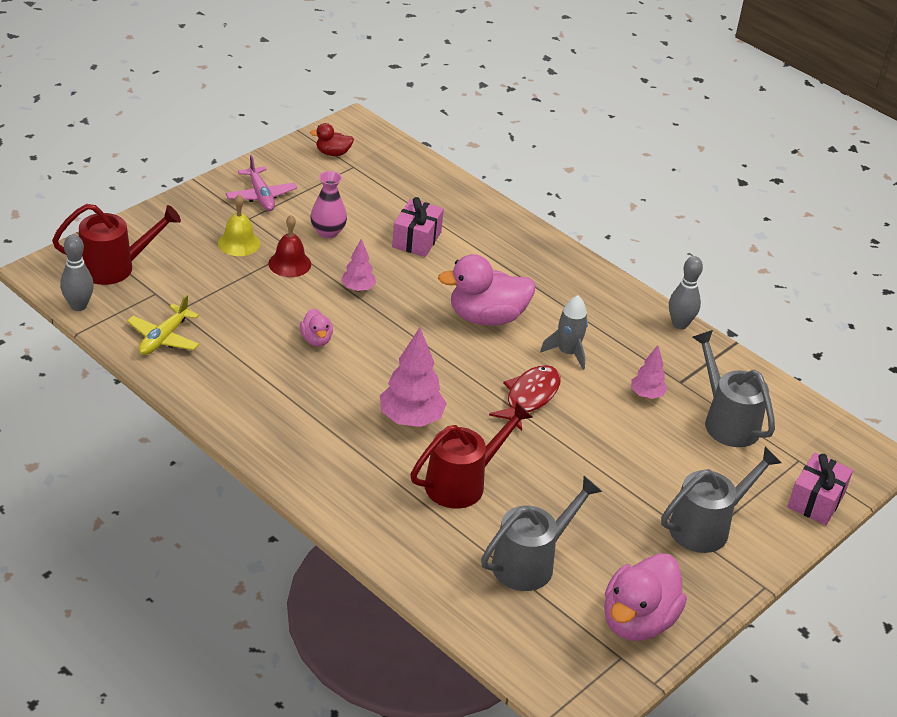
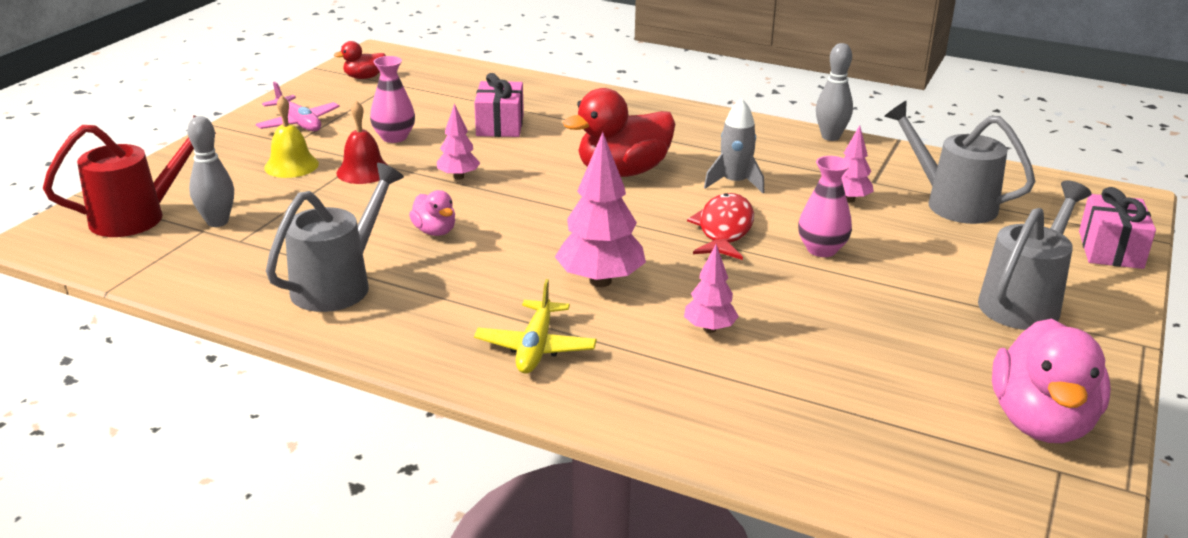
camera: 15 degrees left, 10 degrees down
(78, 306) = (100, 263): grey bowling pin -> grey bowling pin (217, 222)
(164, 338) = (233, 271): yellow plane -> yellow plane (535, 347)
(463, 482) = (709, 329): red watering can -> pink tree
(486, 317) = (623, 172): pink duck -> red duck
(531, 562) = (858, 392): grey watering can -> grey watering can (339, 284)
(590, 437) = (821, 249): none -> pink vase

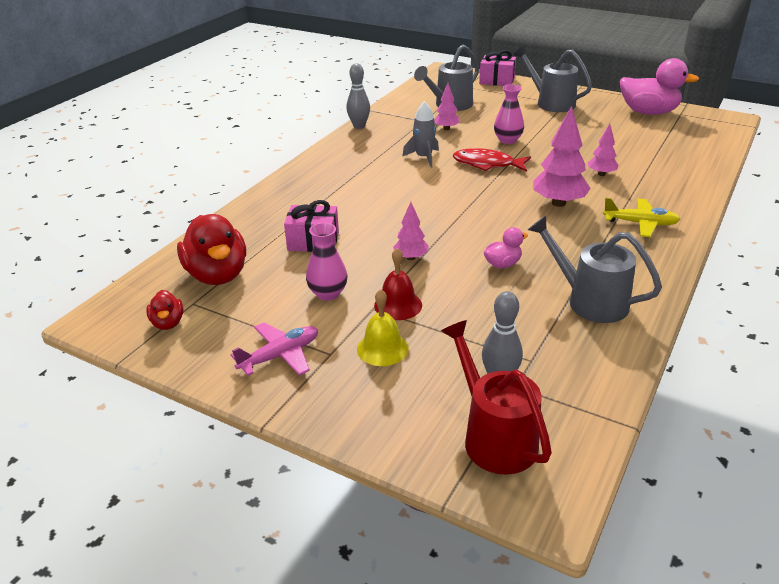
camera: 85 degrees left, 5 degrees up
(623, 172) = (406, 192): red duck -> red duck (217, 275)

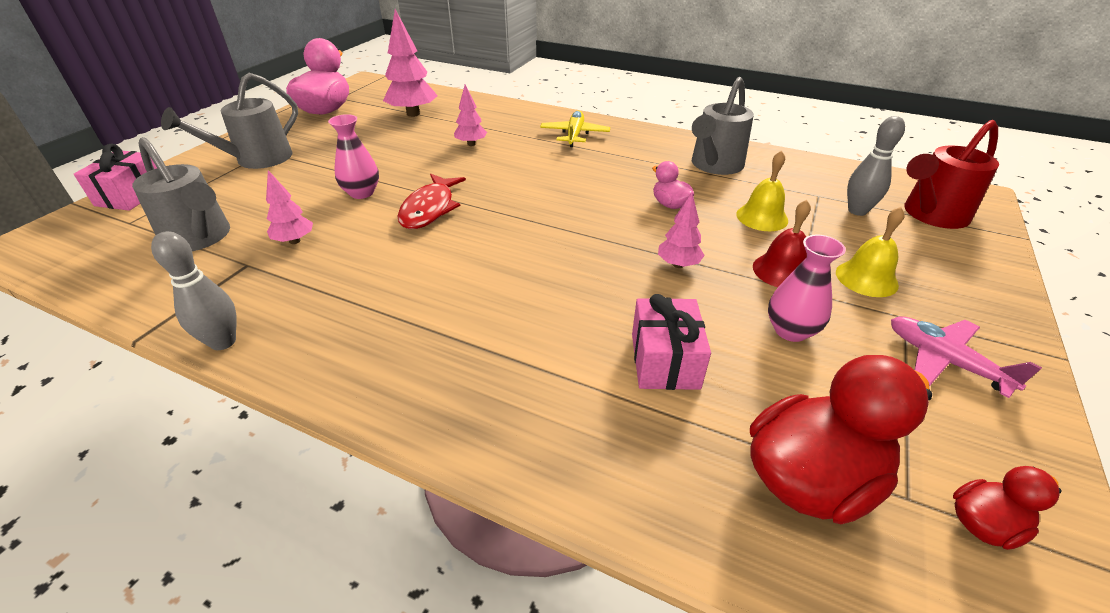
camera: 95 degrees left, 5 degrees up
(423, 158) = (393, 261): grey rocket -> none
(483, 312) = (762, 217): none -> yellow bell
(558, 203) = (536, 169): pink tree -> pink tree (413, 114)

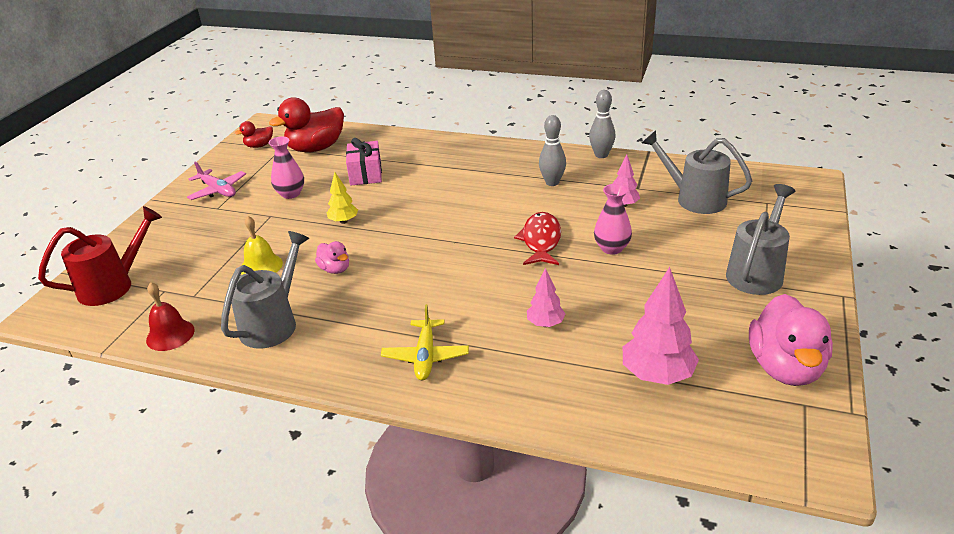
camera: 175 degrees right, 5 degrees down
(132, 195) = (807, 222): pink gift -> none
(678, 264) = (343, 221): pink tree -> yellow tree
(782, 271) = (273, 225): red bell -> red bell (170, 335)
(857, 211) = (173, 282): grey bowling pin -> grey bowling pin (552, 182)
(866, 278) = (219, 227): yellow bell -> none

